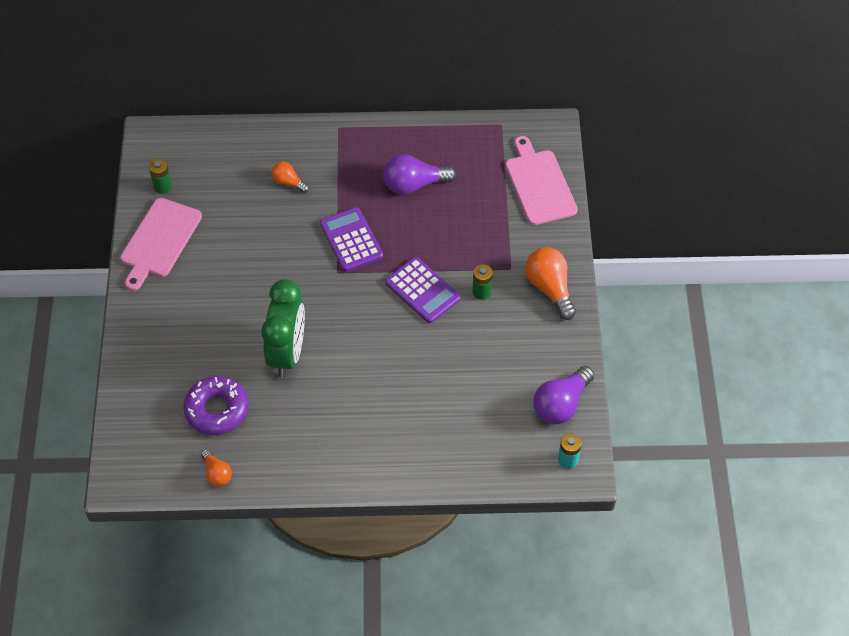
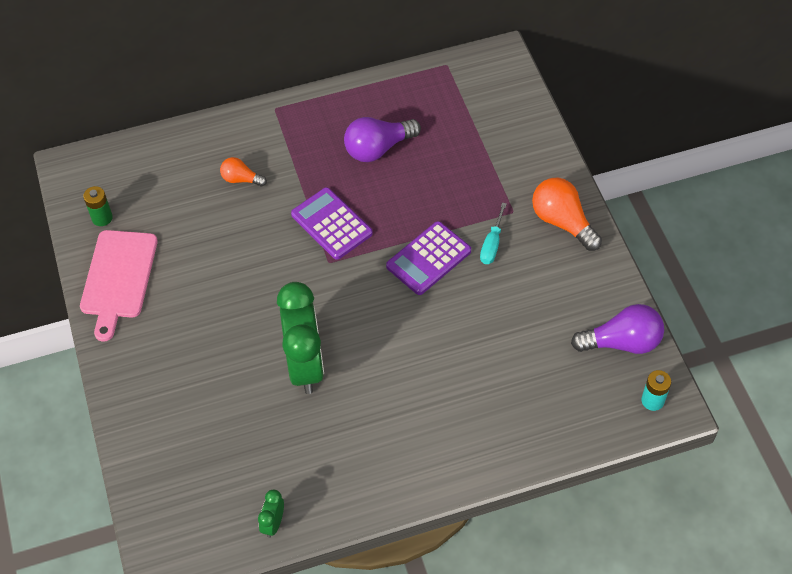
camera: 15 degrees left, 0 degrees up
(217, 410) = (248, 450): purple donut -> none
(217, 473) = (273, 523): orange light bulb -> green clock
(422, 290) = (428, 259): purple calculator -> purple calculator turned 105 degrees clockwise
(481, 292) = (492, 244): green battery -> turquoise screwdriver
(539, 184) = (509, 116): pink cutting board -> none
(561, 404) = (622, 342): purple light bulb -> purple light bulb turned 120 degrees counterclockwise

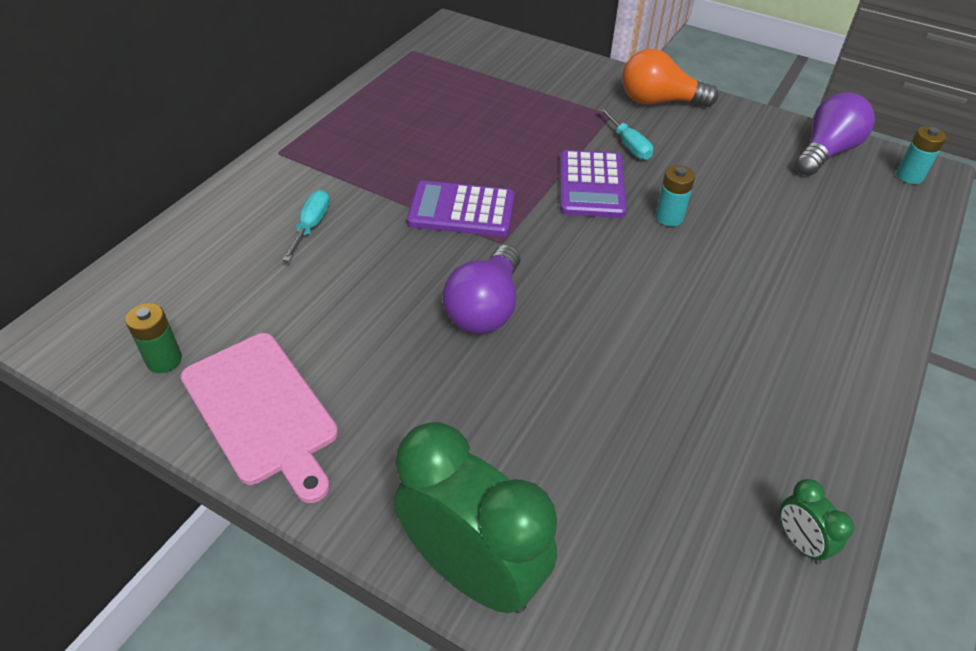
camera: 45 degrees left, 10 degrees down
(241, 179) = (311, 226): orange light bulb -> turquoise screwdriver
(305, 365) = (603, 348): green clock -> green clock (473, 571)
(378, 148) = (428, 132): purple light bulb -> purple light bulb (485, 308)
(445, 315) = (669, 217): none -> turquoise battery

